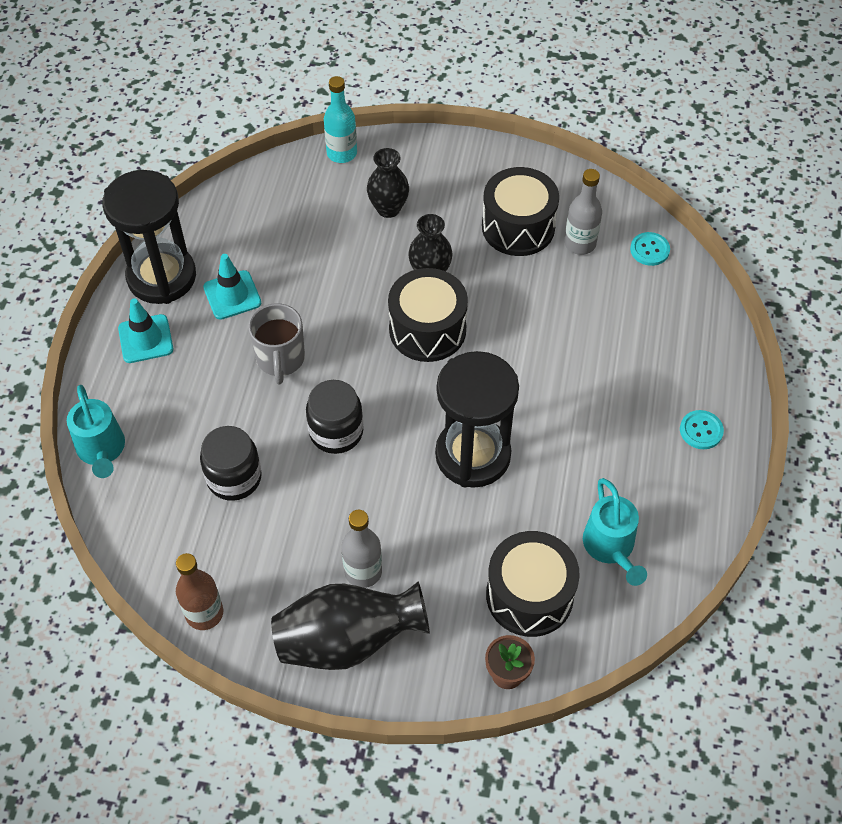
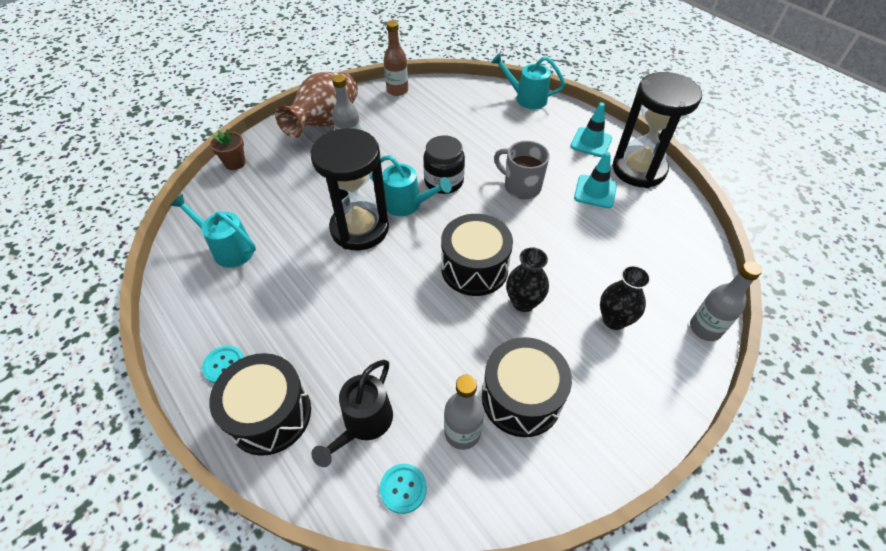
camera: 130 degrees right, 5 degrees down
(234, 478) = (459, 131): black jar -> none
(342, 153) = (705, 328): turquoise bottle -> grey bottle
(348, 640) = (325, 123): black vase -> brown vase
(401, 439) = (407, 205): none -> turquoise watering can
(529, 595) = (255, 196): black drum -> black drum (270, 414)
(637, 303) = (363, 424): none -> black watering can

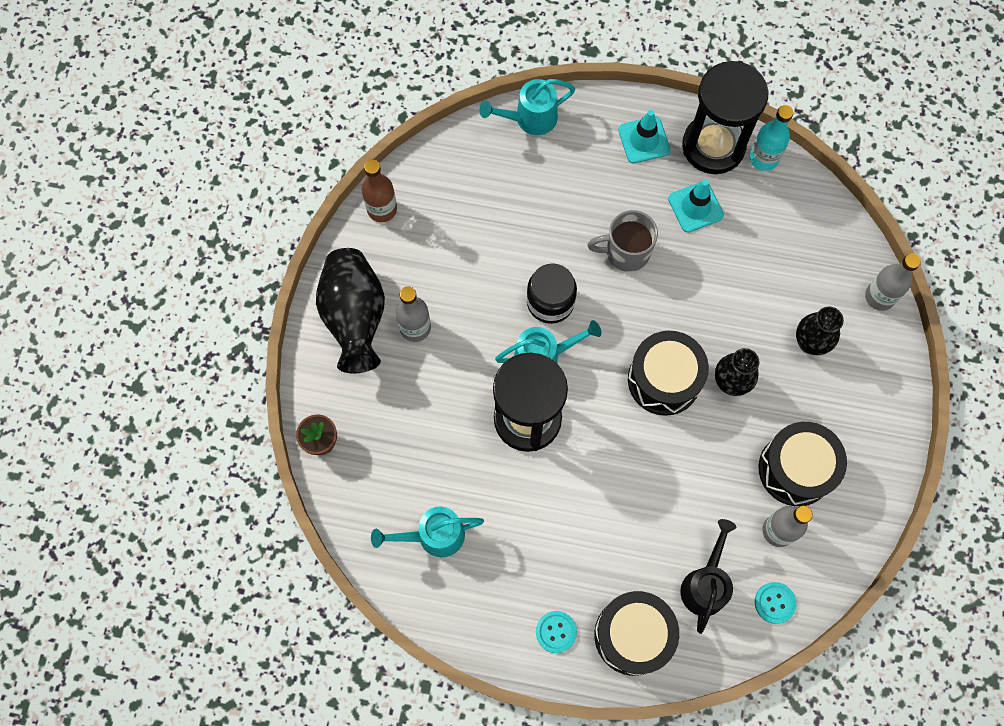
camera: 40 degrees left, 20 degrees up
(325, 123) = (355, 317): brown vase -> black vase
(363, 424) = (705, 583): black watering can -> black watering can turned 150 degrees counterclockwise
(672, 194) = (763, 158): none -> turquoise bottle

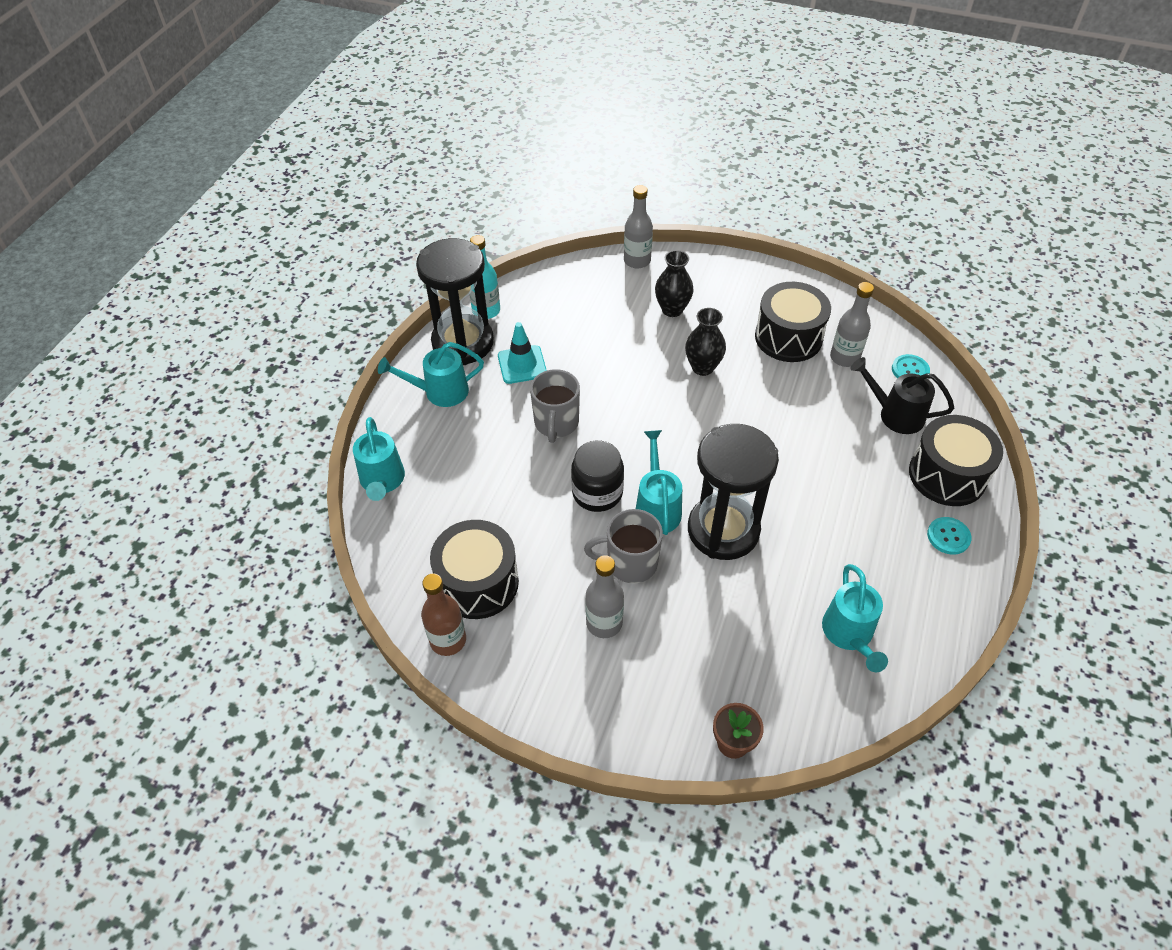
camera: 80 degrees left, 20 degrees down
(355, 317) = (580, 686): black vase -> none
(478, 341) = (630, 563): none -> grey mug
(644, 140) = (439, 392): turquoise traffic cone -> turquoise watering can
(664, 380) = (694, 414): black drum -> black drum (478, 583)

